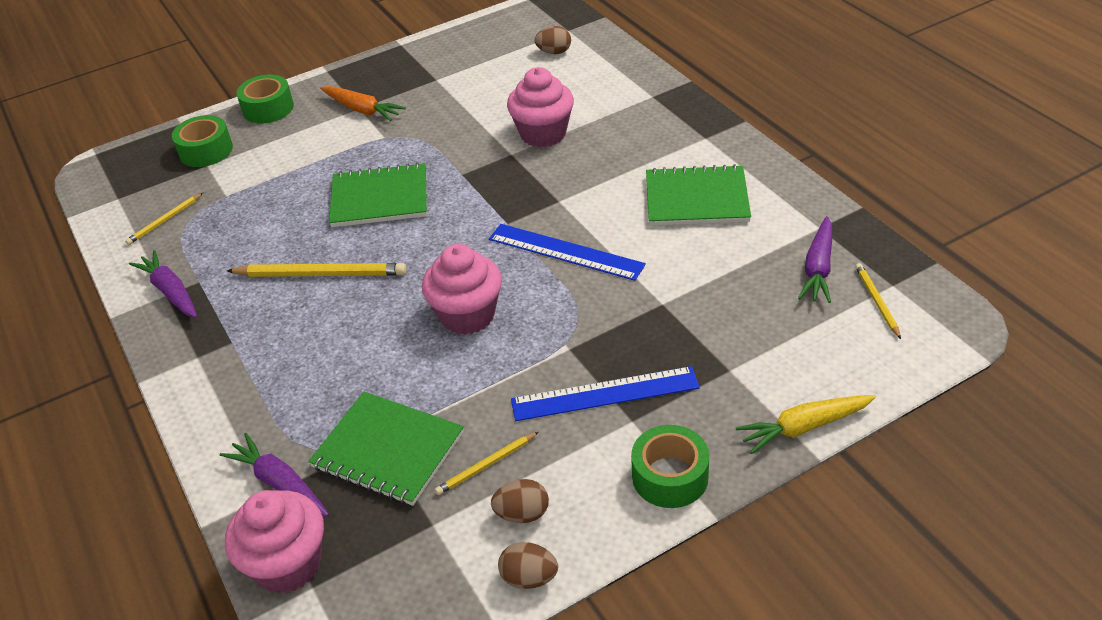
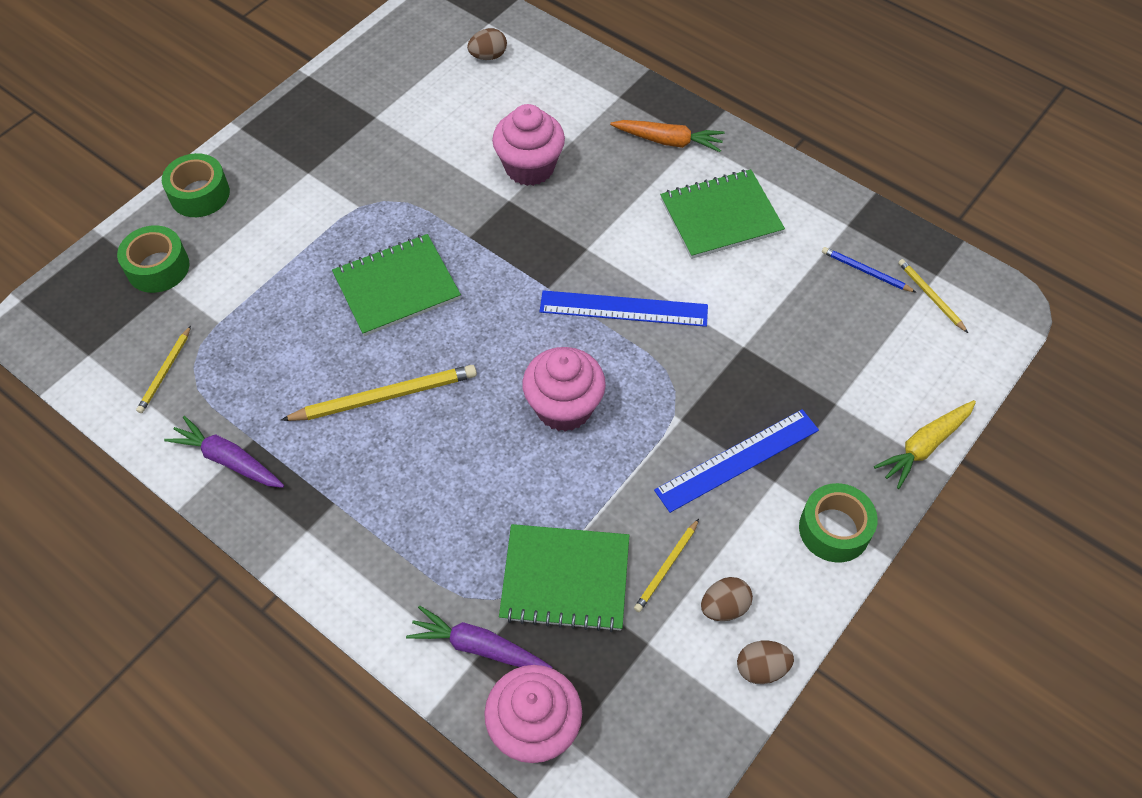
camera: 25 degrees left, 15 degrees up
(362, 110) = (313, 174): orange carrot -> orange carrot (668, 141)
(818, 268) = (865, 271): purple carrot -> blue pencil

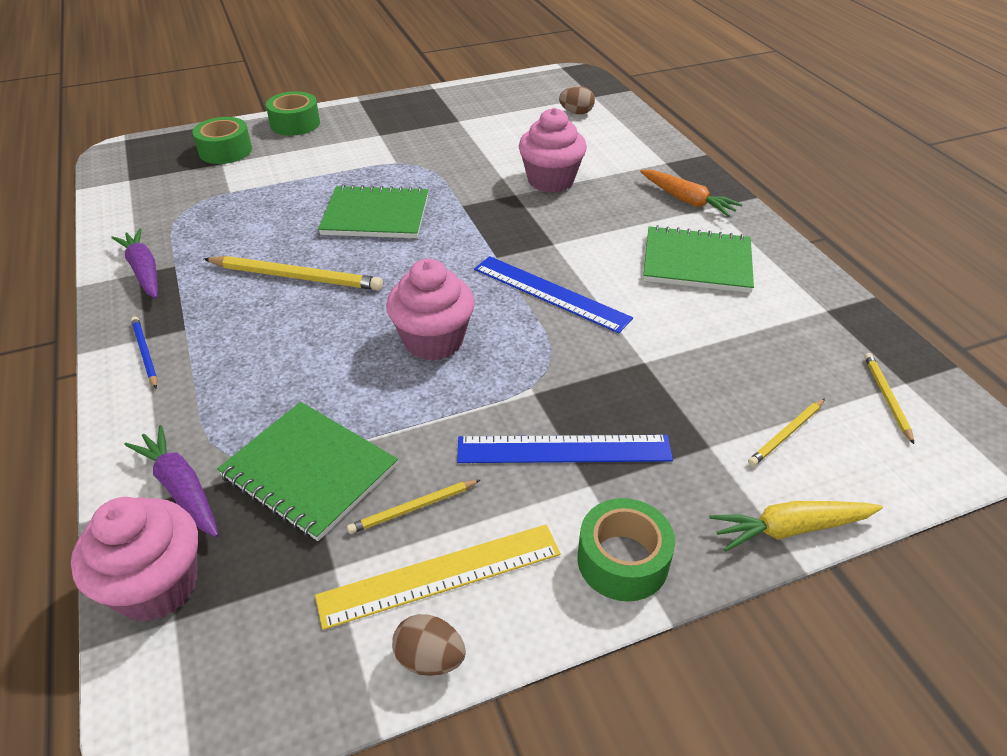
camera: 30 degrees right, 15 degrees down
(165, 372) = (164, 205): yellow pencil -> yellow pencil (786, 434)
(724, 607) = (440, 575): brown egg -> yellow ruler
(865, 271) = (822, 351): blue pencil -> blue pencil (145, 353)

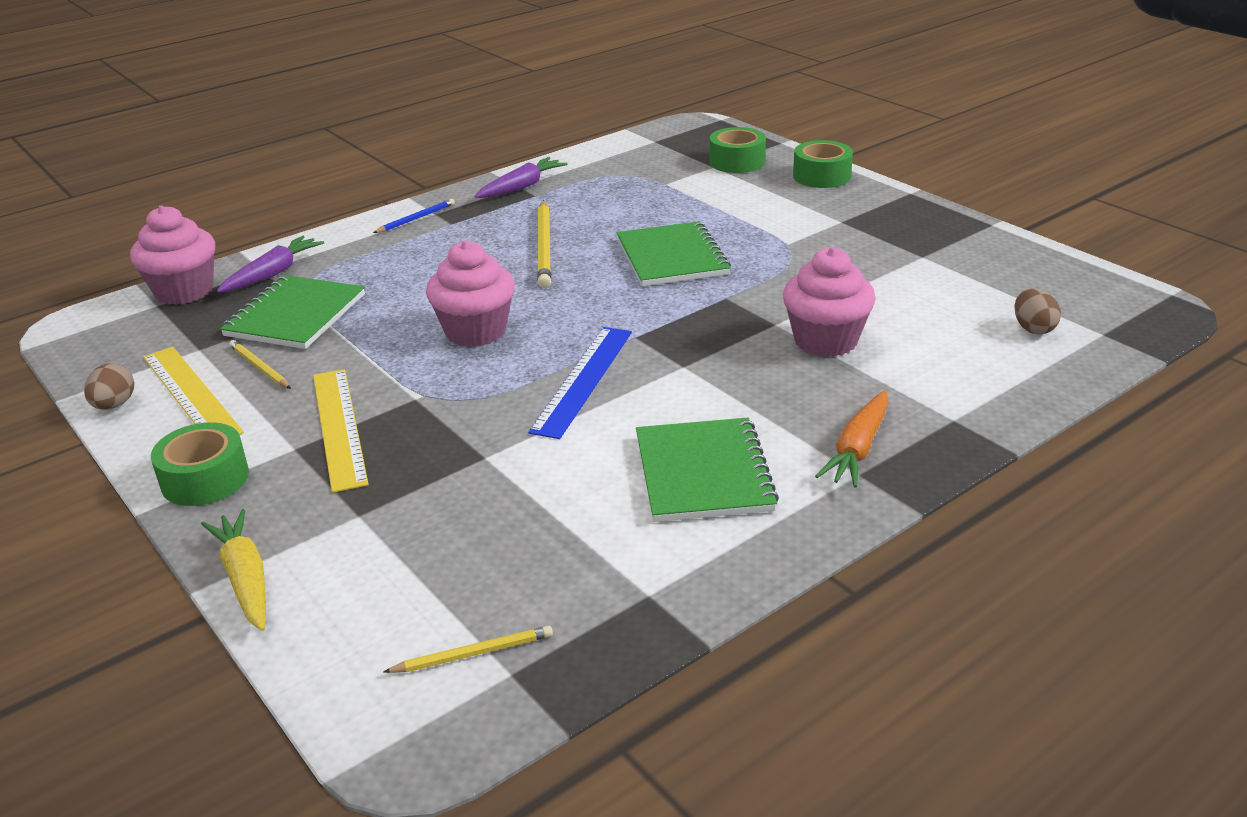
camera: 75 degrees right, 10 degrees down
(564, 449) = (339, 427): blue ruler -> yellow ruler
(786, 434) = (387, 569): yellow pencil -> none

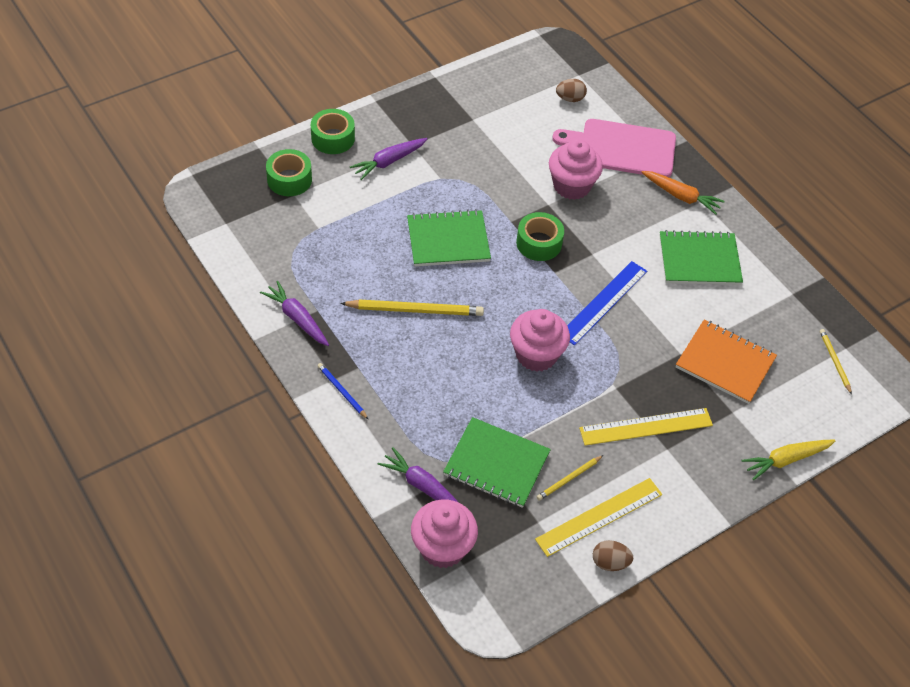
camera: 90 degrees left, 20 degrees up
(205, 479) = (697, 493): green tape -> green tape (539, 243)
(465, 505) = (725, 363): none -> orange notebook
(583, 380) = (603, 302): blue ruler -> blue ruler turned 75 degrees counterclockwise
(799, 210) = (389, 162): none -> purple carrot
(944, 383) = (622, 148): none -> pink cutting board

